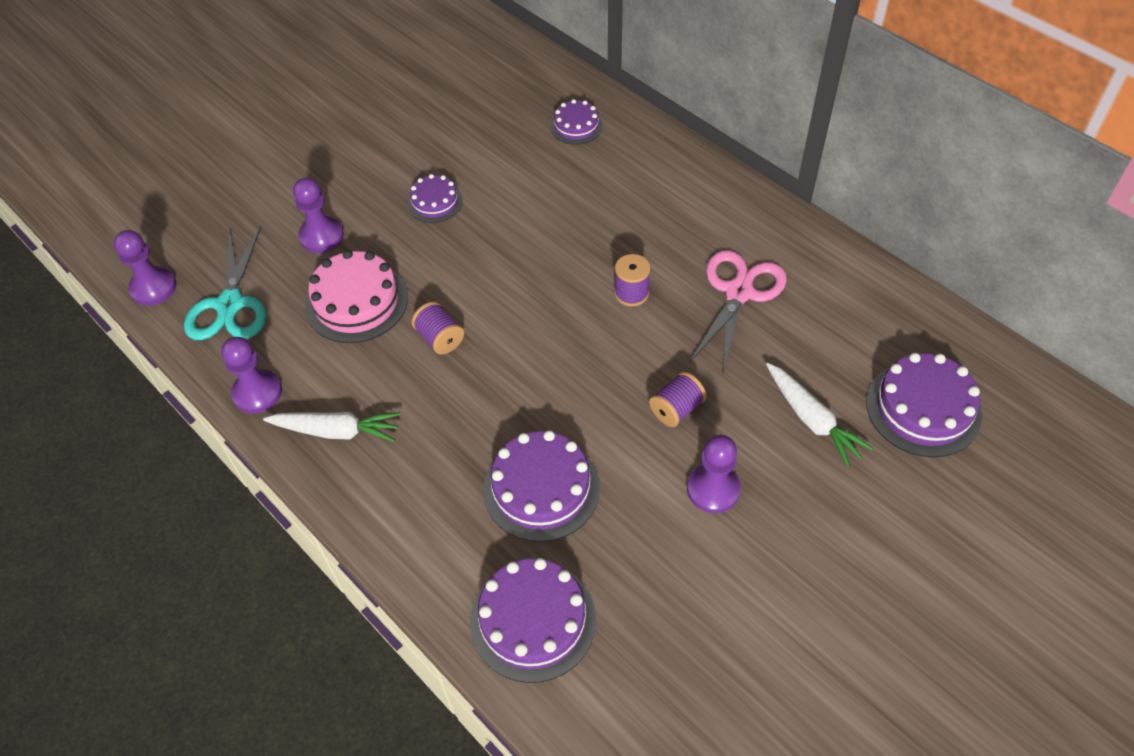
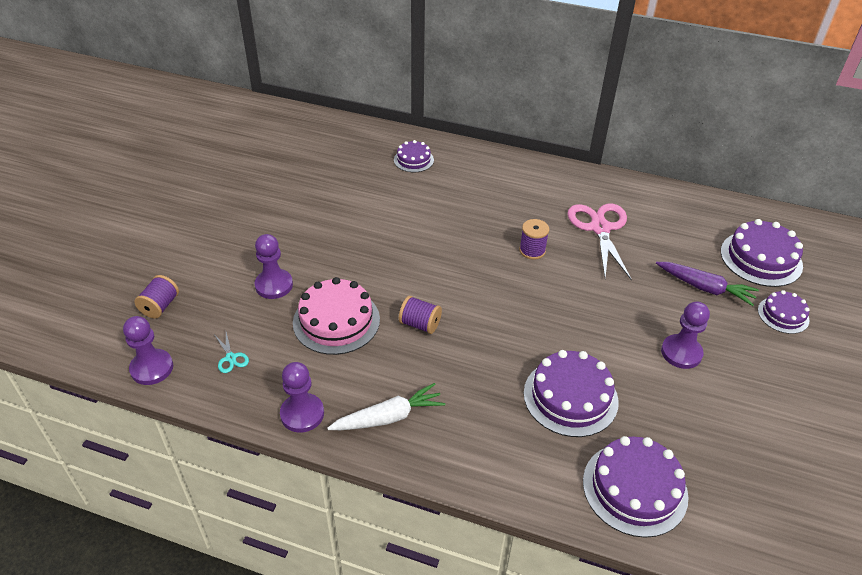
camera: 30 degrees left, 10 degrees down
(230, 304) = (231, 358): turquoise scissors -> turquoise scissors, size x0.43
(435, 202) = (347, 236): purple cake -> purple cake (783, 315)
(676, 409) = (618, 312): purple spool -> purple spool (160, 306)
(812, 420) = (705, 288): white carrot -> purple carrot

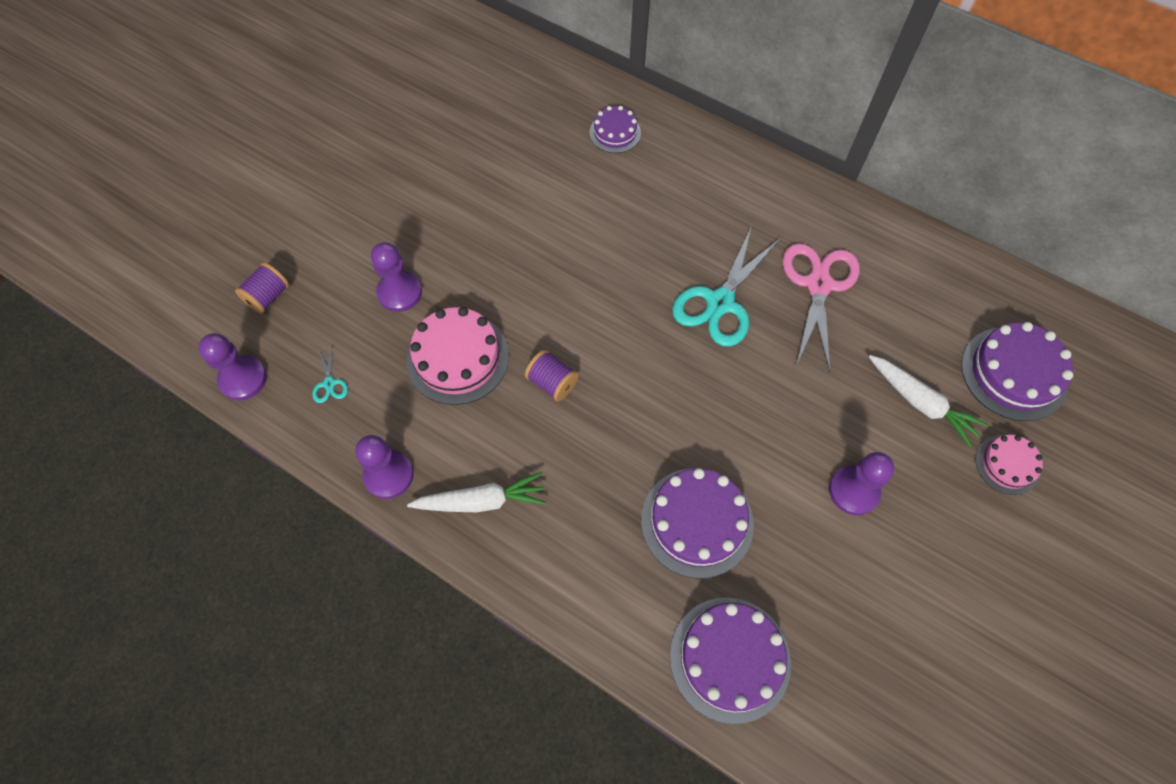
camera: 15 degrees right, 20 degrees up
(532, 250) = (720, 302): purple spool -> turquoise scissors
(705, 288) = (921, 403): purple carrot -> white carrot
(783, 315) = (1007, 464): purple cake -> pink cake

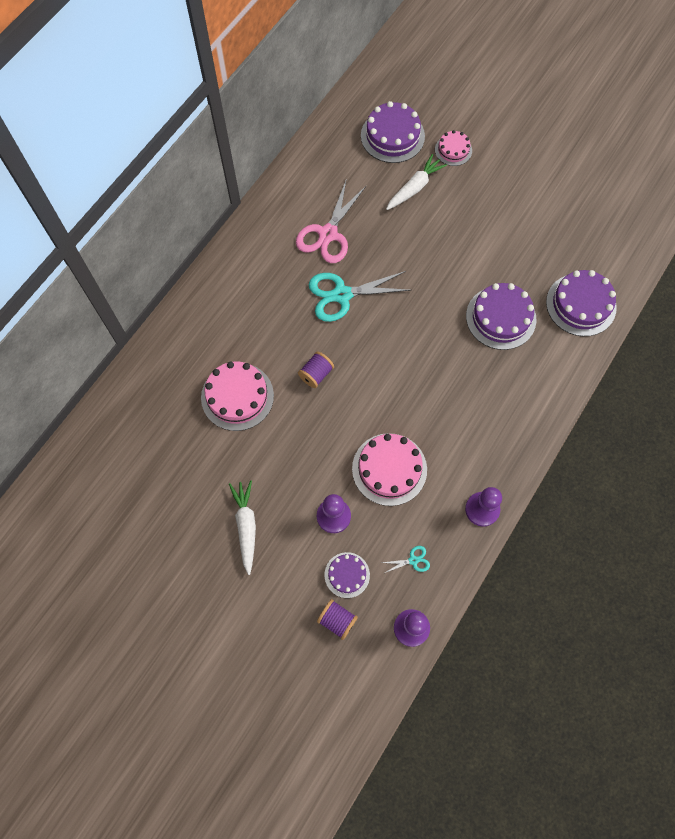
camera: 90 degrees left, 5 degrees up
(481, 501) = (496, 446): white carrot -> white carrot (246, 526)
(552, 382) = (407, 404): purple spool -> purple spool (316, 374)
(566, 187) = (237, 396): none -> pink cake
(615, 132) = (184, 360): purple cake -> purple cake (347, 575)
(720, 302) = (342, 295): turquoise scissors -> turquoise scissors turned 135 degrees clockwise
(818, 285) = (328, 234): pink scissors -> pink scissors turned 75 degrees counterclockwise
(853, 491) = (475, 231): purple pawn -> none

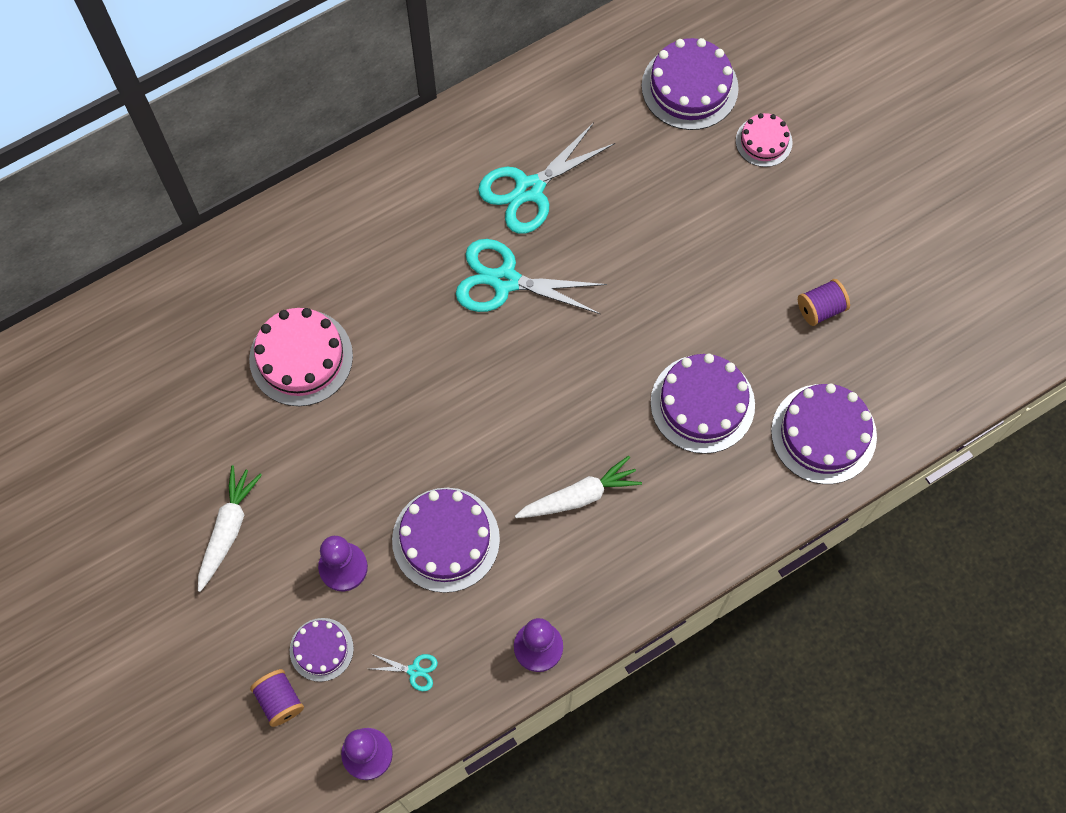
camera: 25 degrees right, 0 degrees up
(316, 374) = (416, 373): purple spool -> purple spool (820, 309)
(328, 234) = (529, 189): pink scissors -> turquoise scissors
(389, 469) = (446, 539): pink cake -> purple cake
(415, 187) = (681, 173): white carrot -> white carrot (579, 496)

